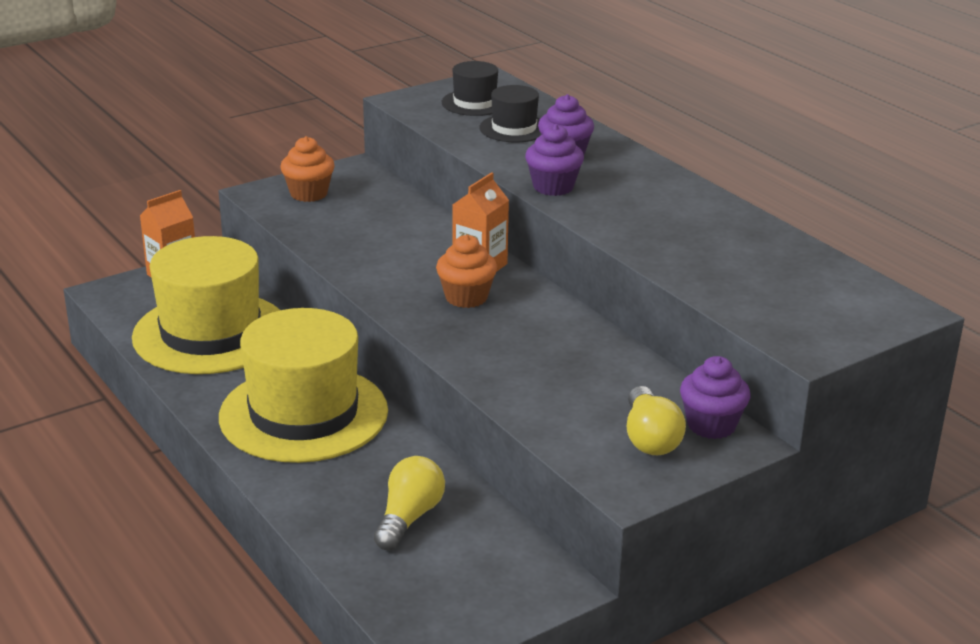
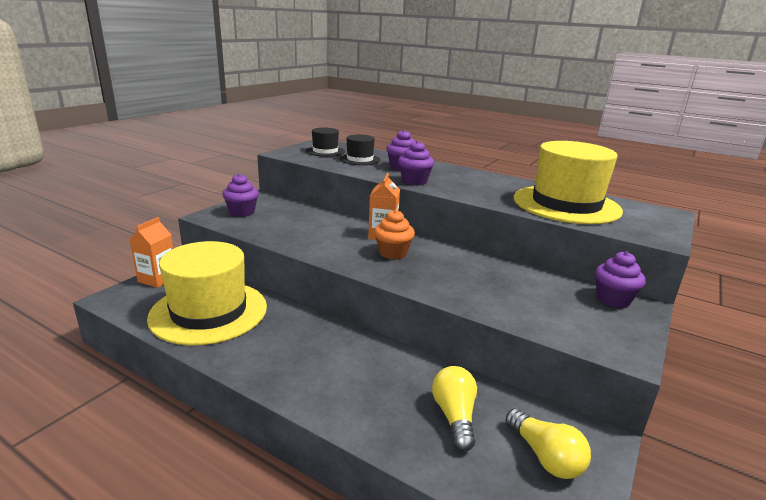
camera: 25 degrees left, 5 degrees down
(303, 414) = (316, 354): yellow hat -> yellow hat (566, 204)
(309, 194) = (242, 212): orange cupcake -> purple cupcake
(650, 438) = (593, 315): yellow light bulb -> yellow light bulb (545, 457)

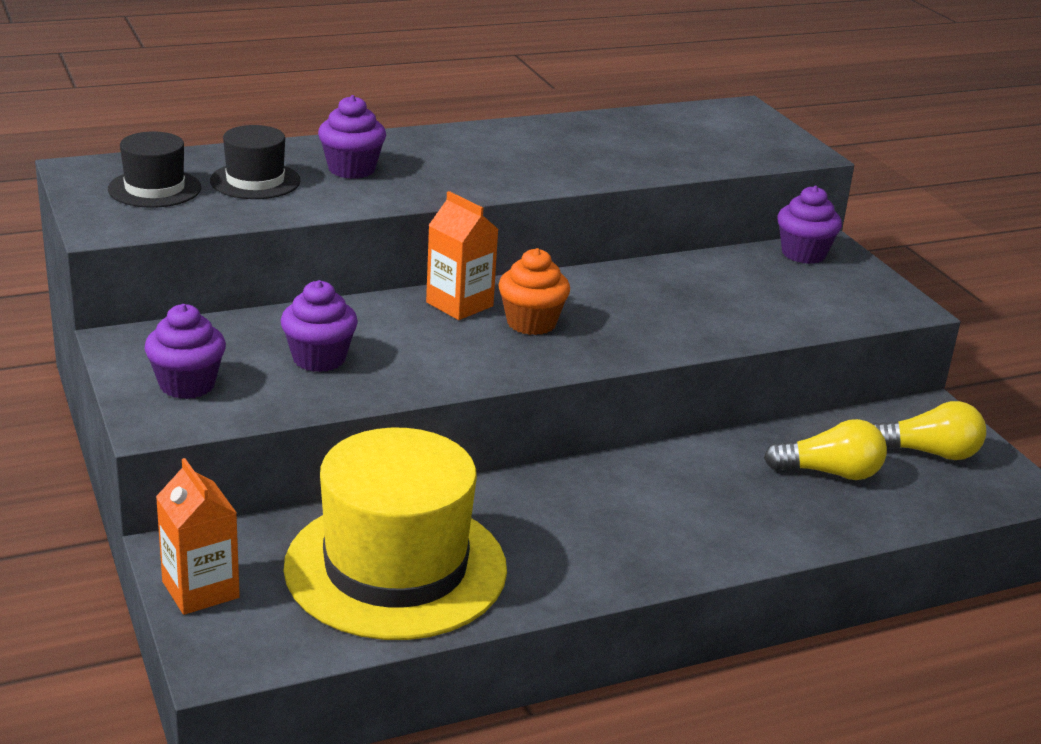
camera: 55 degrees left, 5 degrees up
(414, 181) = (434, 188): purple cupcake -> purple cupcake (319, 359)
(454, 416) = (829, 473): yellow light bulb -> yellow light bulb turned 150 degrees clockwise
(566, 204) = (652, 143): yellow hat -> none

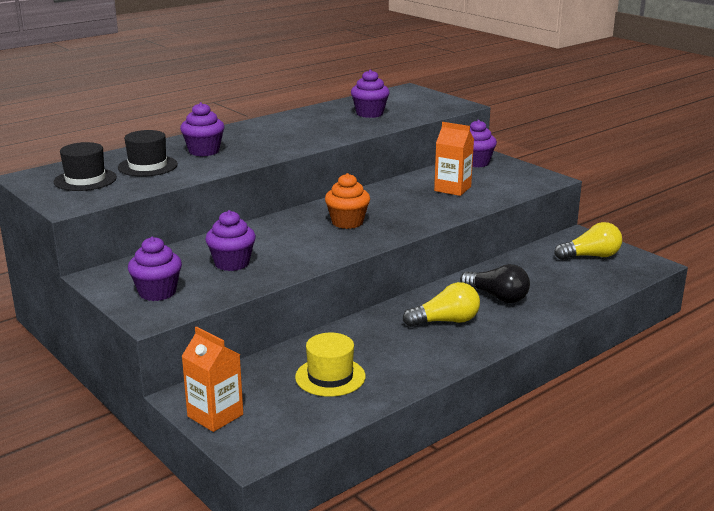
camera: 15 degrees left, 5 degrees down
(396, 567) = (330, 377): yellow hat -> yellow hat, size x0.49
(459, 304) = (298, 220): orange carton -> orange carton (452, 189)
(647, 144) = (369, 113): none -> purple cupcake
(729, 491) = (497, 297): none -> black light bulb
(829, 473) = (545, 276): yellow light bulb -> yellow light bulb (445, 321)

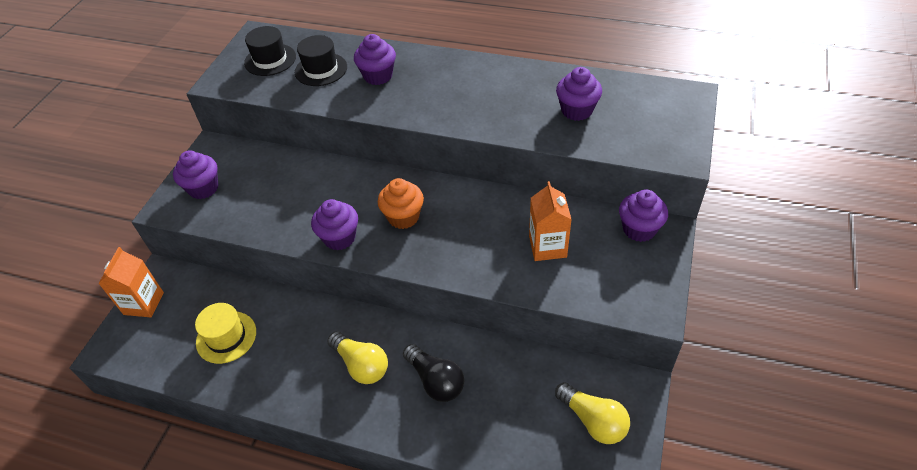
camera: 60 degrees right, 25 degrees up
(232, 263) = (275, 196): purple cupcake -> purple cupcake (339, 238)
(497, 297) = (435, 381): black light bulb -> black light bulb turned 45 degrees counterclockwise

